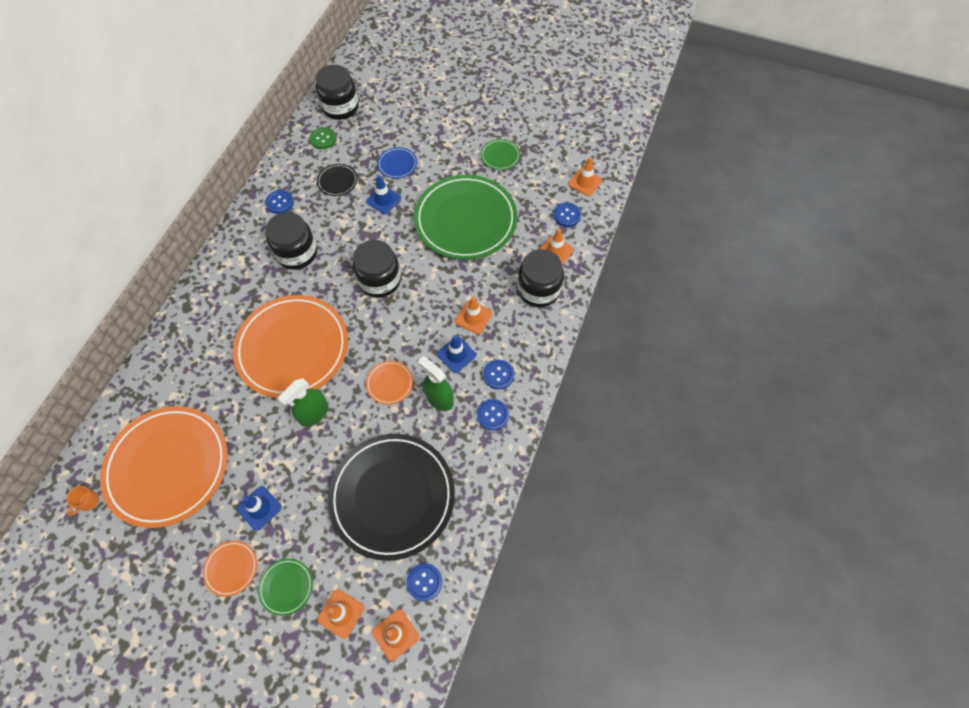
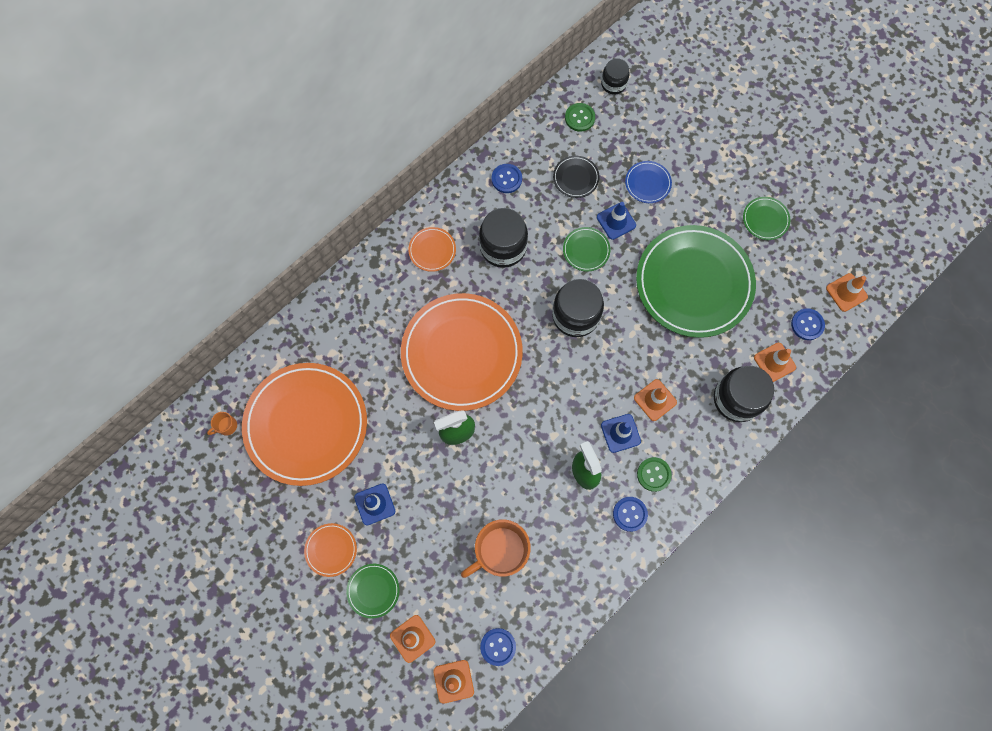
camera: 25 degrees right, 10 degrees up
(340, 107) = (613, 84): black jar -> black jar, size x0.58
(368, 229) = (586, 250): none -> green plate
(390, 383) = (542, 434): orange plate -> orange plate (432, 250)
(392, 496) = (500, 551): black plate -> orange mug
(498, 375) = (653, 474): blue button -> green button

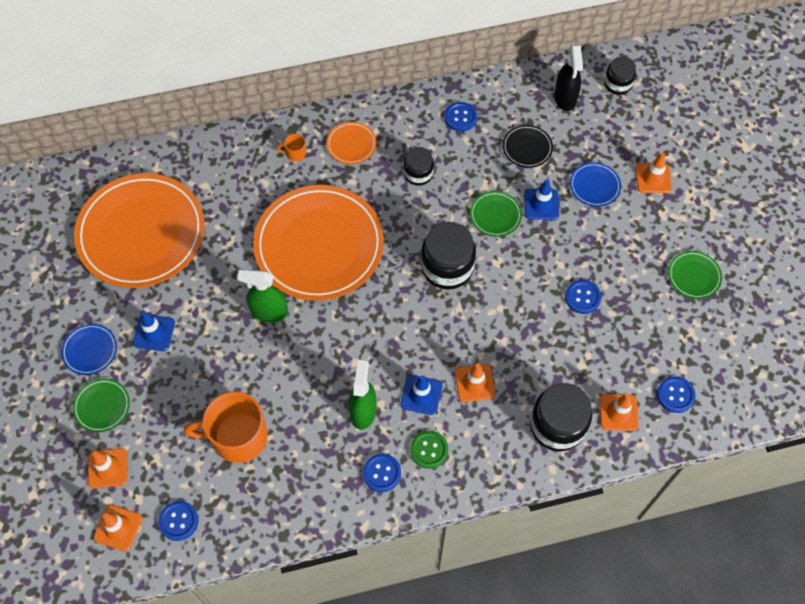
camera: 30 degrees right, 10 degrees down
(226, 426) = (74, 199): orange mug -> orange mug (295, 153)
(331, 550) = (90, 350): orange plate -> blue plate
(503, 247) = (418, 174): black jar -> black jar, size x0.58
(579, 118) = (565, 98): green button -> black spray bottle
(694, 283) = (582, 297): green plate -> blue button
(846, 292) = (737, 386): orange traffic cone -> orange traffic cone (653, 178)

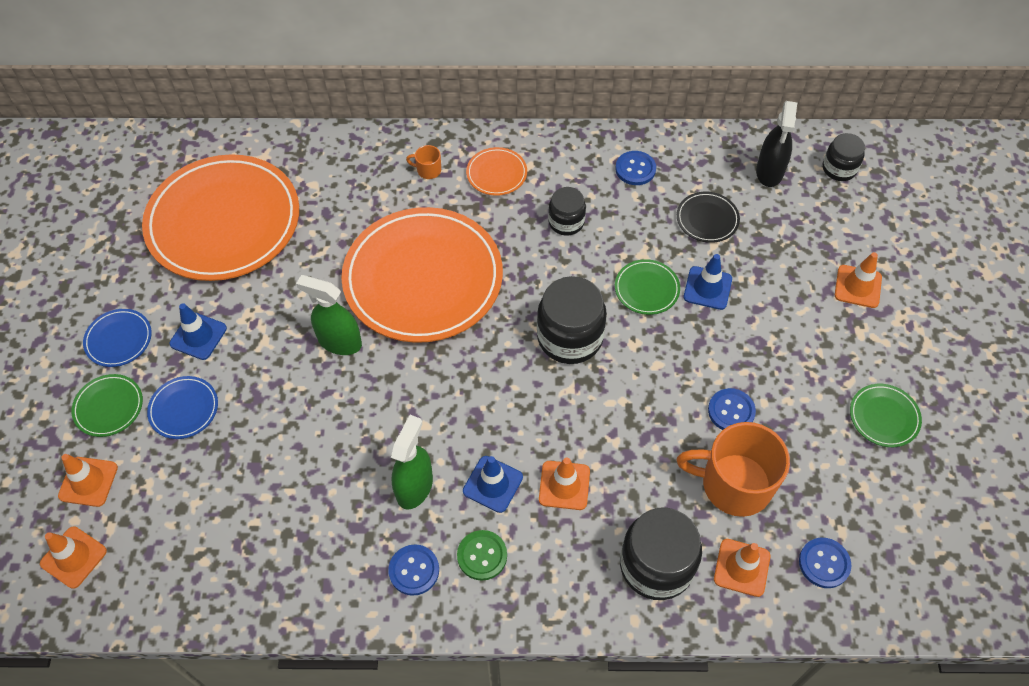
camera: 15 degrees right, 5 degrees down
(178, 521) = (147, 567): blue button -> none
(238, 437) = (253, 482): orange mug -> orange mug (734, 484)
(594, 186) = (780, 280): blue plate -> blue plate (184, 409)

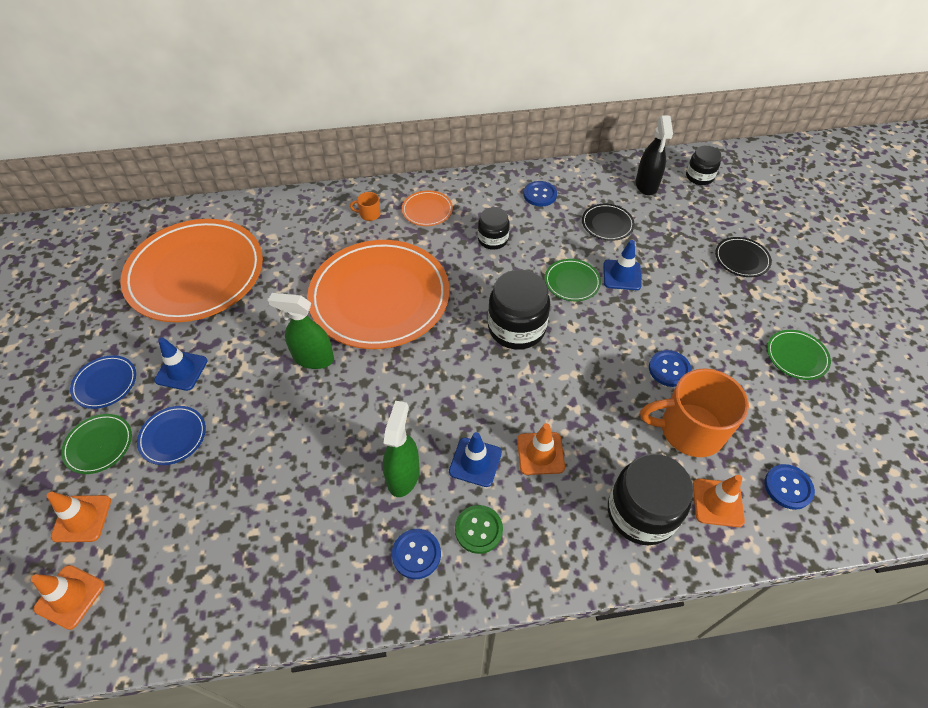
camera: 10 degrees left, 5 degrees down
(858, 286) = (741, 259): orange traffic cone -> black plate

